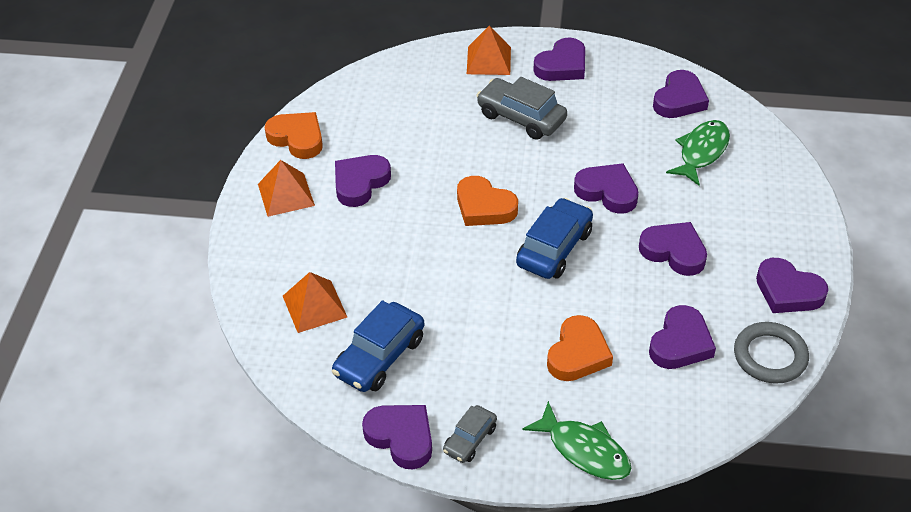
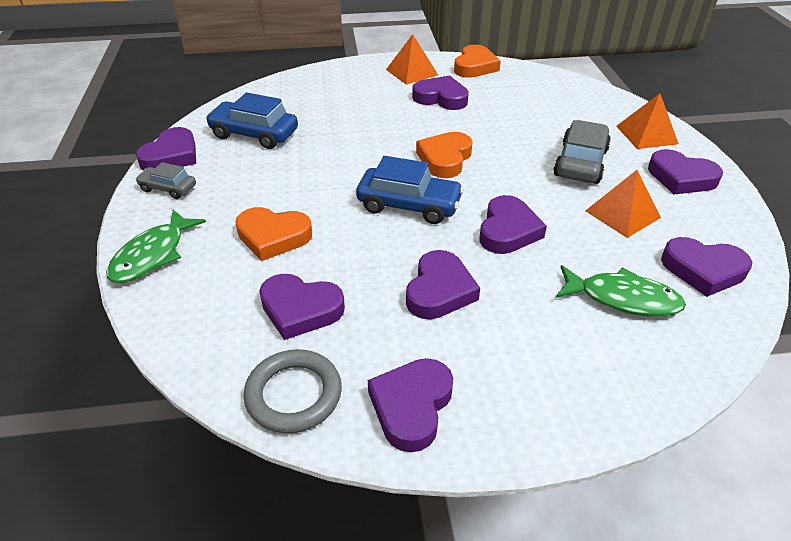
camera: 75 degrees right, 5 degrees down
(314, 306) = (301, 100): orange pyramid -> orange pyramid (622, 214)

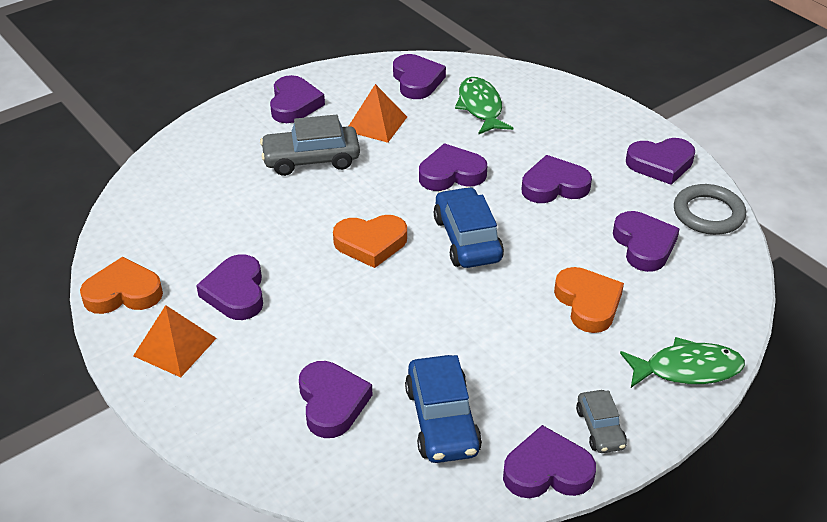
camera: 120 degrees left, 0 degrees up
(313, 105) = (332, 403): none -> purple heart
(646, 135) = (226, 132): orange pyramid -> none

